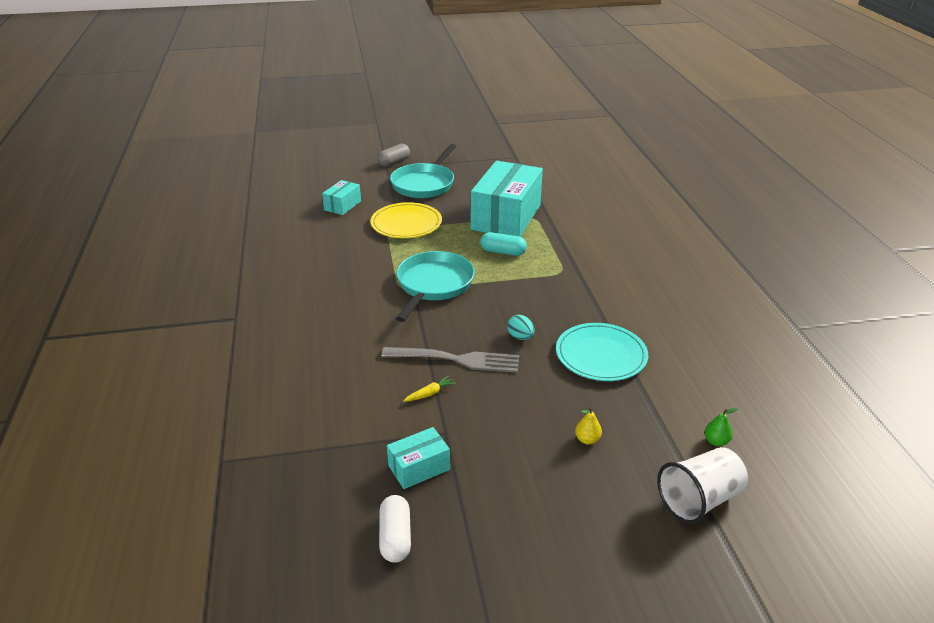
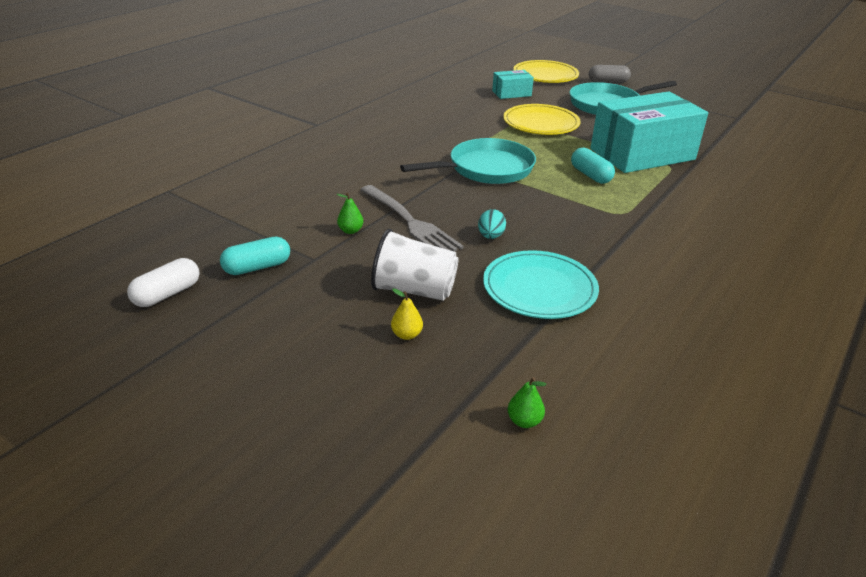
camera: 45 degrees right, 0 degrees up
(339, 175) = (545, 75): none -> yellow plate
(419, 467) = (257, 267): turquoise box -> turquoise capsule
(430, 393) = (350, 231): yellow carrot -> green pear
(699, 500) = (415, 448): white cup -> white cup (414, 290)

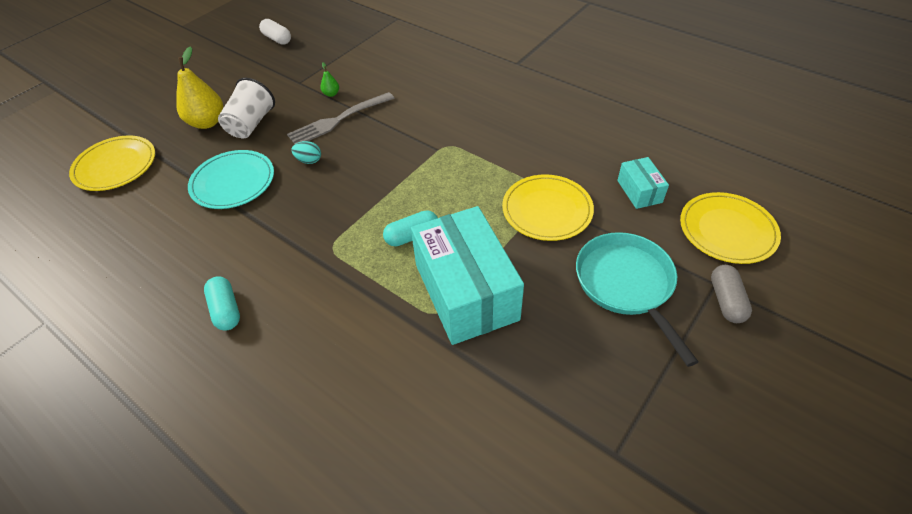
camera: 95 degrees right, 15 degrees up
(257, 267) = (295, 63): turquoise capsule -> turquoise capsule (226, 310)
(406, 335) = (207, 122): yellow pear -> yellow pear, size x2.22
(486, 169) = (427, 162): turquoise pan -> none
(524, 421) = (115, 166): green pear -> yellow plate

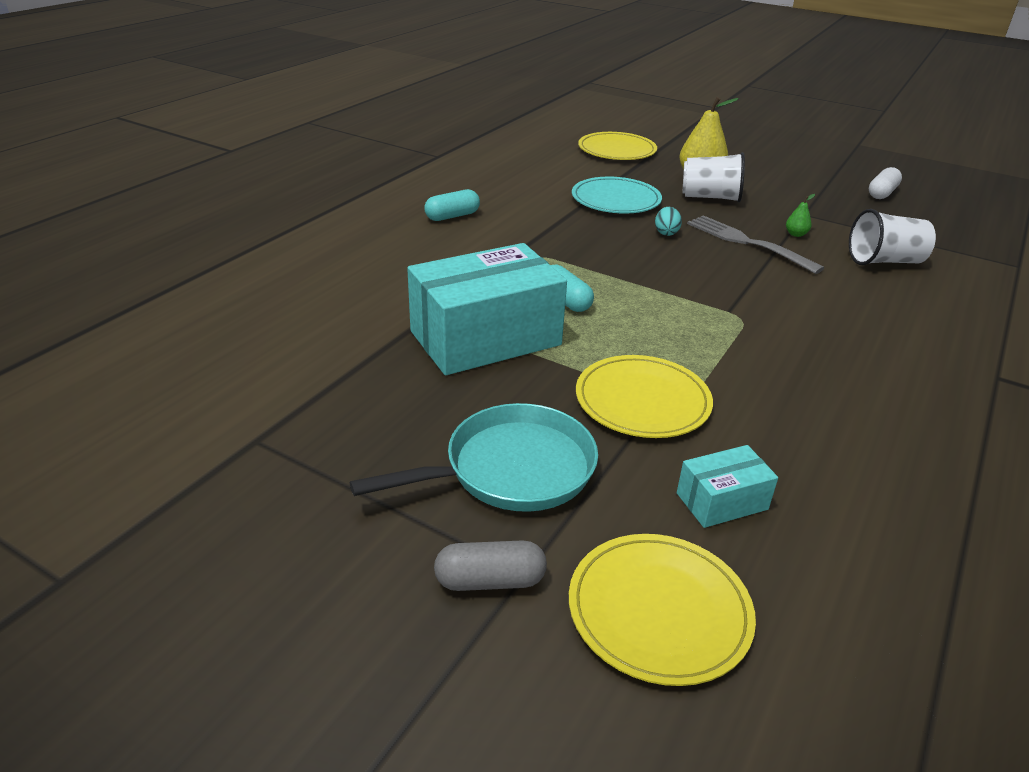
camera: 80 degrees right, 15 degrees down
(380, 65) = (884, 261): none -> white cup

